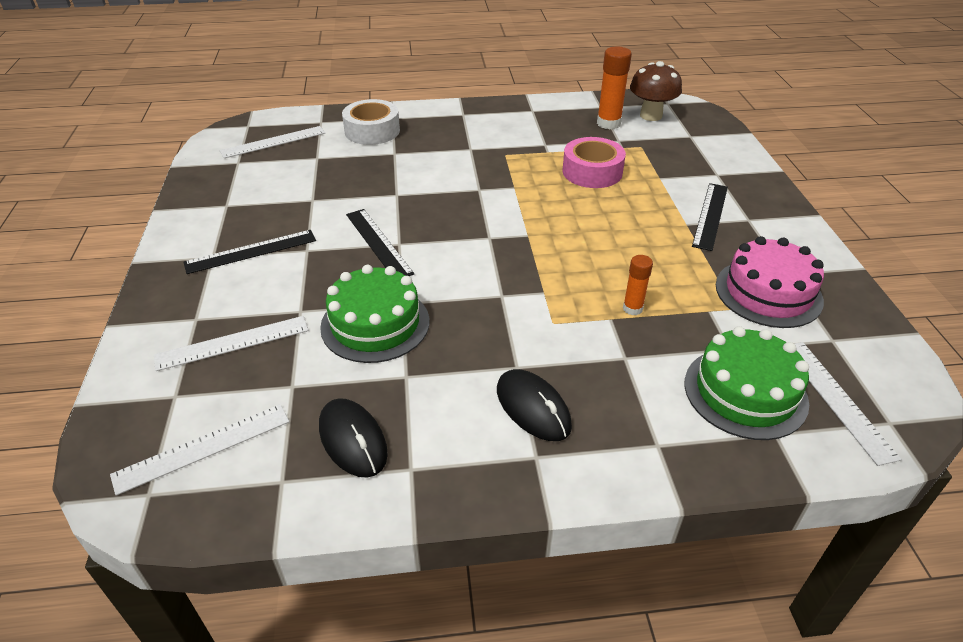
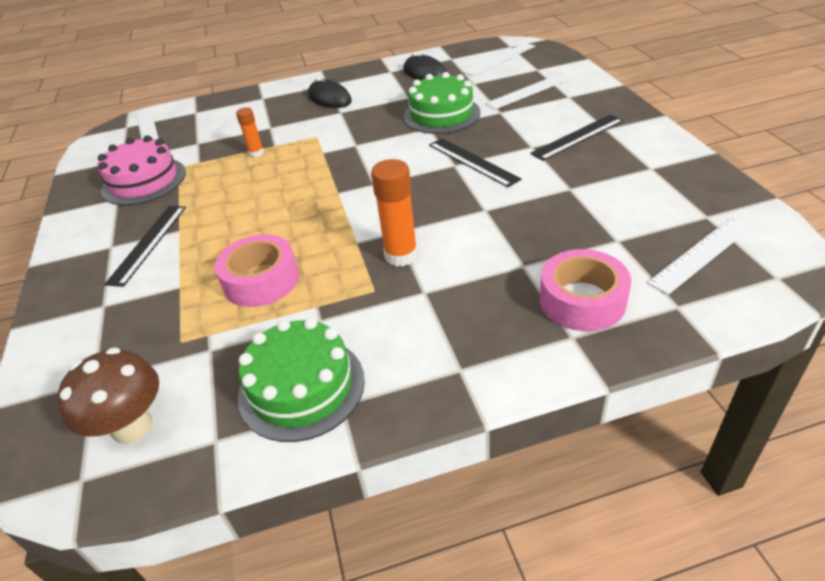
camera: 175 degrees right, 0 degrees up
(372, 131) = (582, 300): white tape -> pink tape
(608, 123) = (213, 389): orange glue stick -> orange glue stick (401, 255)
(745, 392) = (201, 124): green cake -> green cake (301, 387)

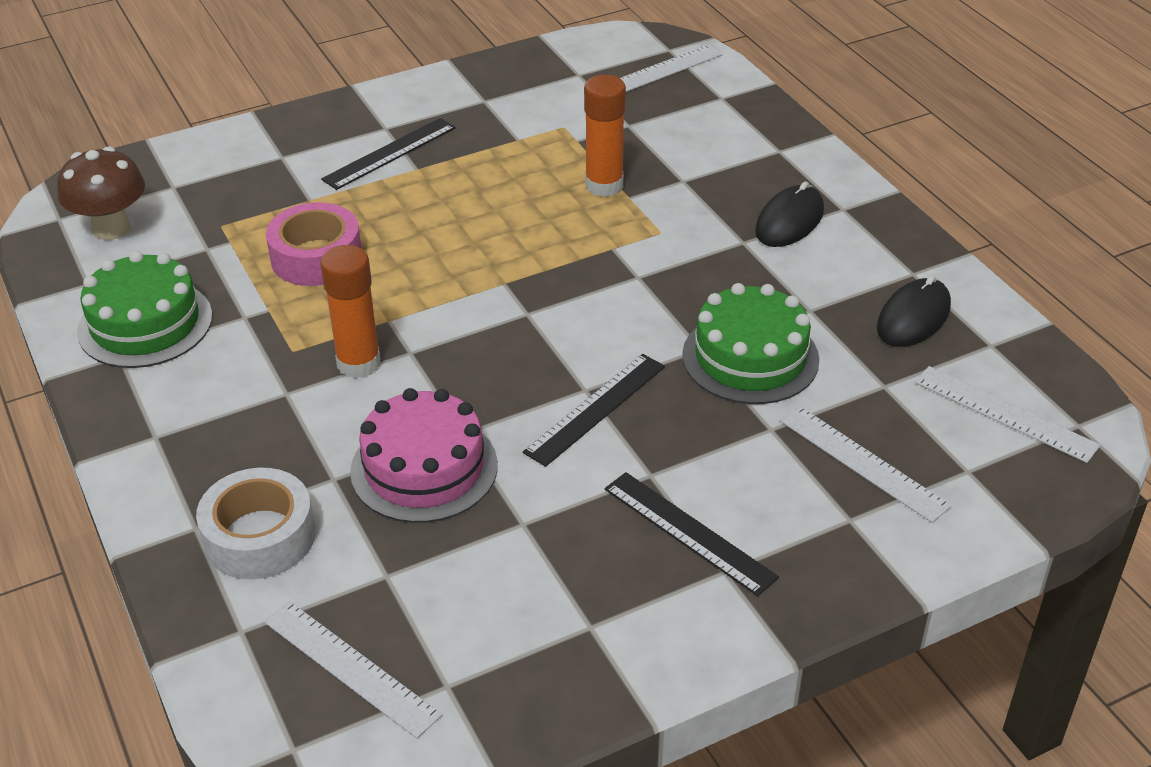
camera: 75 degrees right, 0 degrees up
(144, 181) = (525, 109): pink cake -> pink cake (424, 468)
(148, 243) = (389, 153): black ruler -> black ruler turned 45 degrees counterclockwise
(256, 153) = (604, 185): orange glue stick -> orange glue stick, size x1.70
(582, 300) = (259, 536): pink tape -> white tape

